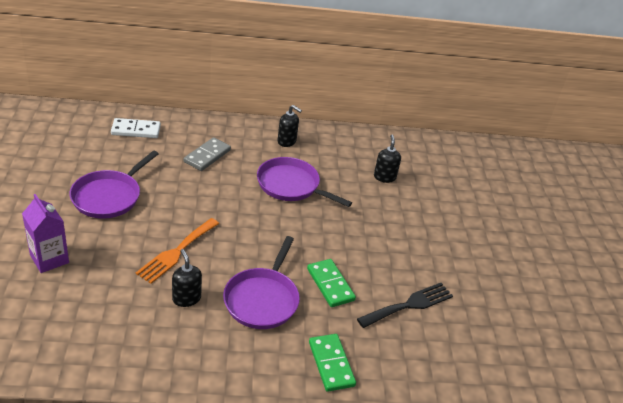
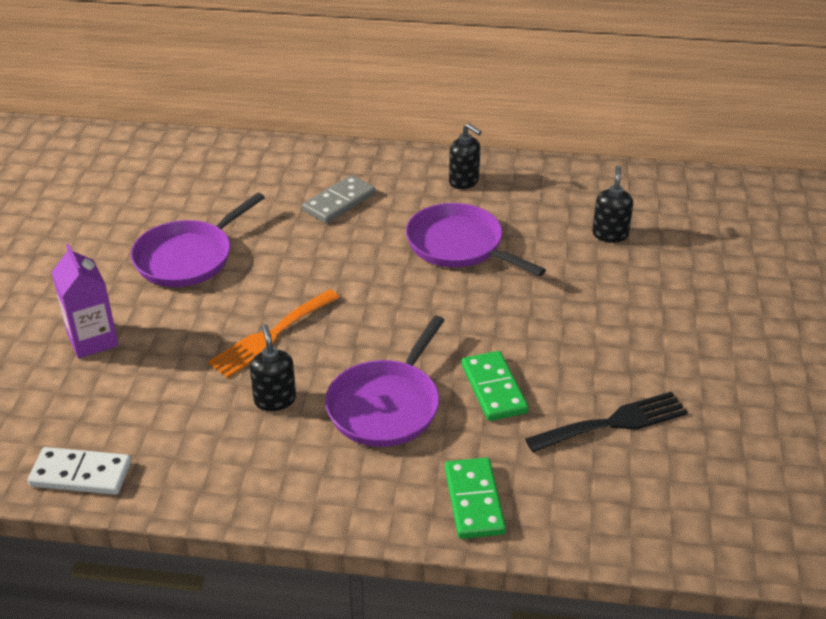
camera: 15 degrees right, 0 degrees up
(136, 130) = (241, 166): white domino -> white domino (81, 474)

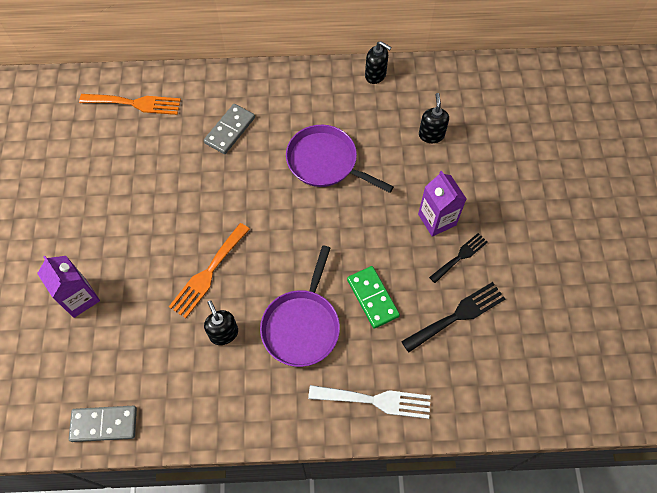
camera: 10 degrees left, 25 degrees up
(81, 474) = (104, 424): white domino -> grey domino
(187, 258) = (129, 205): purple pan -> none
(225, 166) = (135, 103): none -> orange fork
(464, 181) = (318, 95): black soap dispenser -> black soap dispenser (375, 75)
(474, 501) = (375, 400): green domino -> white fork
(602, 319) = (437, 219): none -> purple carton
(629, 360) = (460, 256): none -> black fork

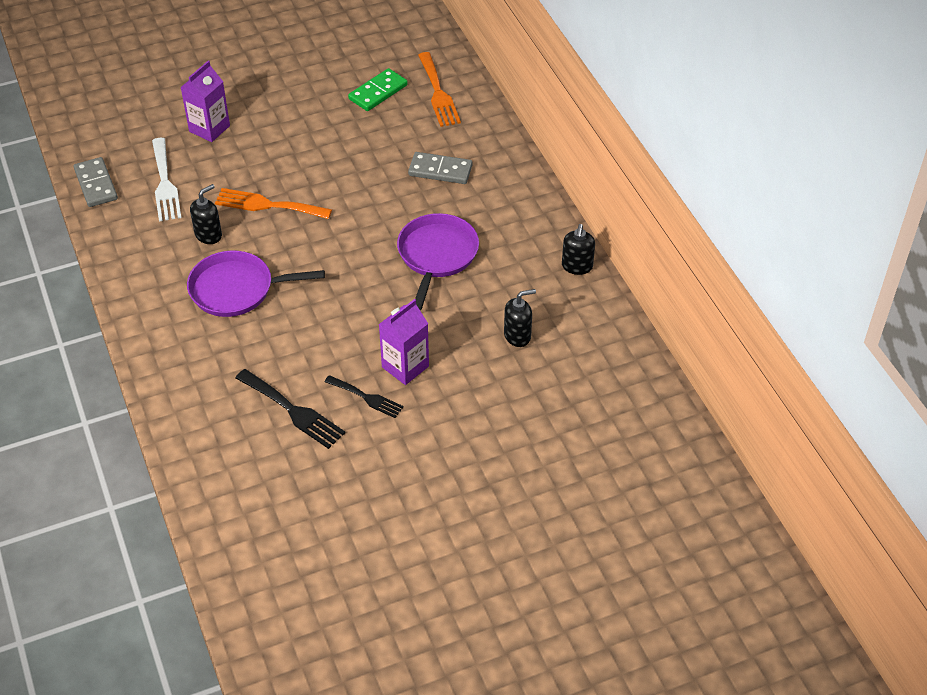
camera: 70 degrees right, 15 degrees down
(372, 298) = (287, 335): green domino -> green domino (378, 92)
(375, 400) = (175, 366): white fork -> white fork (165, 183)

